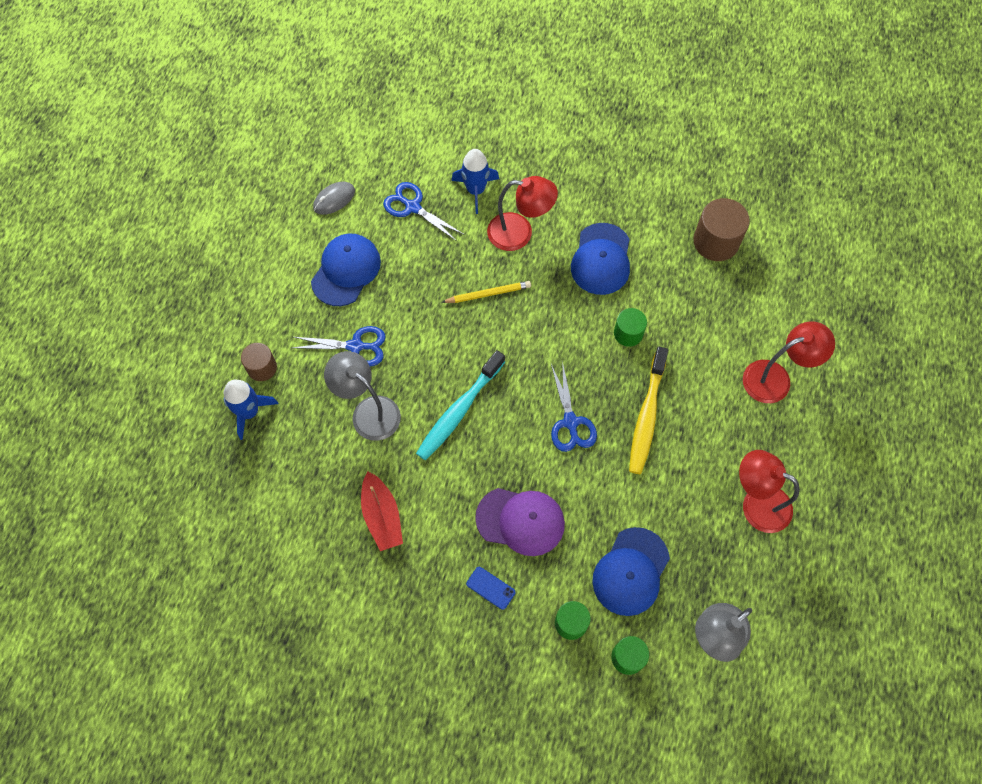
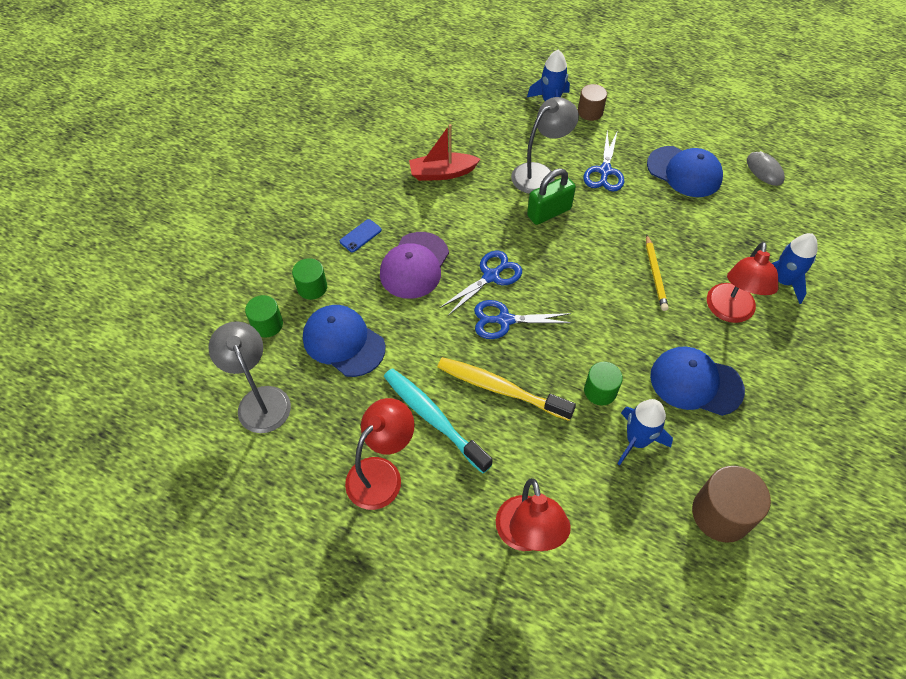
camera: 100 degrees right, 10 degrees down
(412, 207) = (758, 227): blue scissors -> blue scissors (491, 276)
(424, 396) = (549, 212): none -> green padlock
(459, 411) = (530, 235): turquoise toothbrush -> turquoise toothbrush (433, 418)
(669, 302) = (637, 440): none -> blue rocket

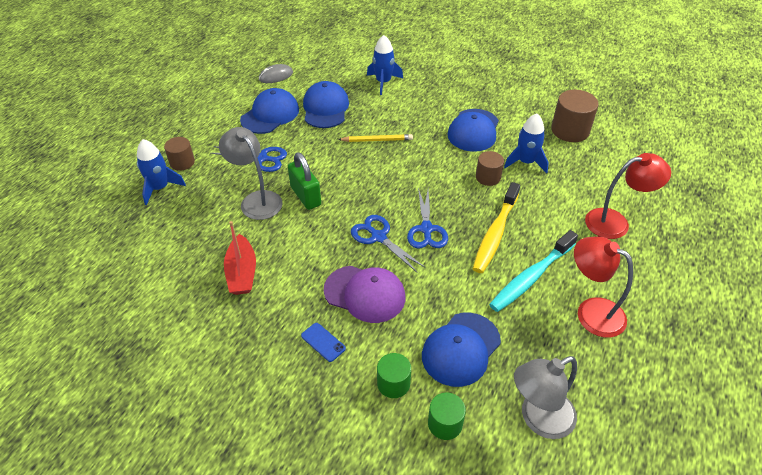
camera: 90 degrees left, 10 degrees down
(600, 391) = (488, 177): green cylinder -> brown cylinder
(709, 222) = (325, 108): none -> blue cap
(729, 312) = (411, 108): red lamp -> none

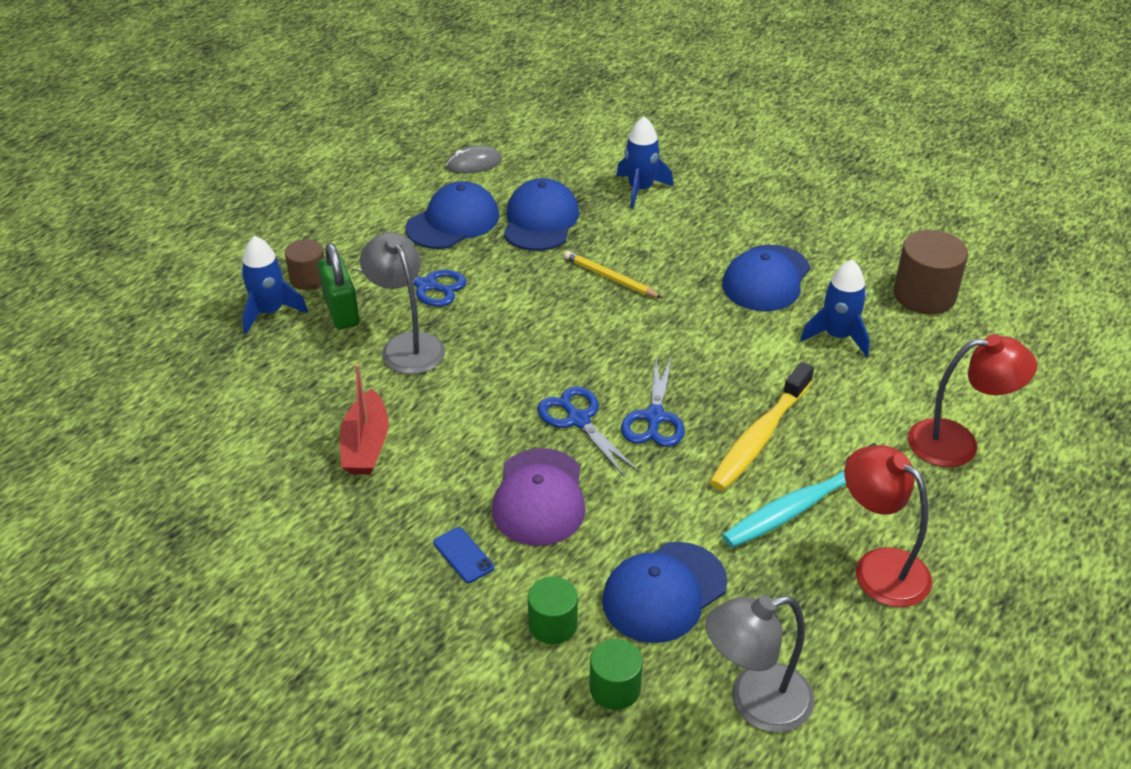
camera: 10 degrees right, 5 degrees down
(306, 196) = (482, 348): green padlock -> green padlock (341, 311)
(365, 294) = (539, 497): purple cap -> purple cap turned 60 degrees clockwise
(377, 140) = (610, 277): yellow pencil -> yellow pencil turned 150 degrees counterclockwise
(488, 177) = (770, 352): brown cylinder -> none

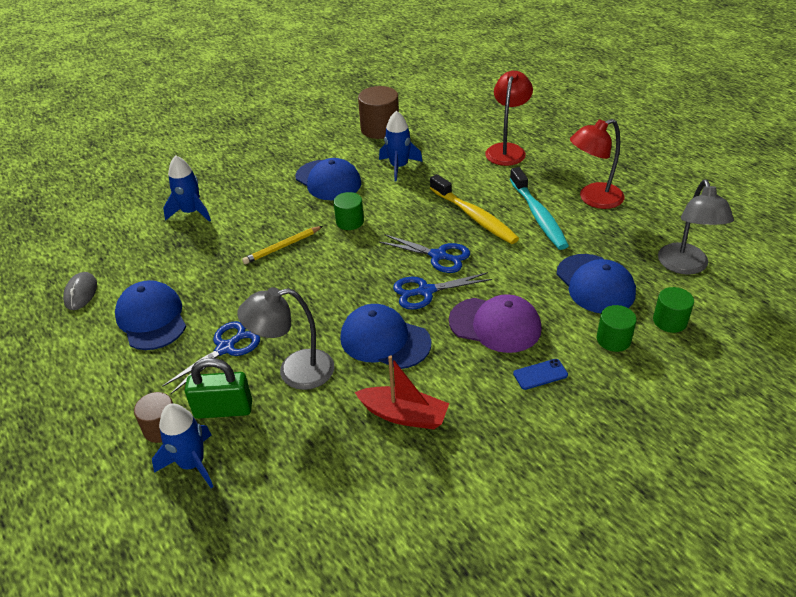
camera: 70 degrees left, 0 degrees up
(540, 220) = (189, 269): blue cap -> blue cap (385, 340)
(687, 320) = (350, 222): none -> green cylinder

